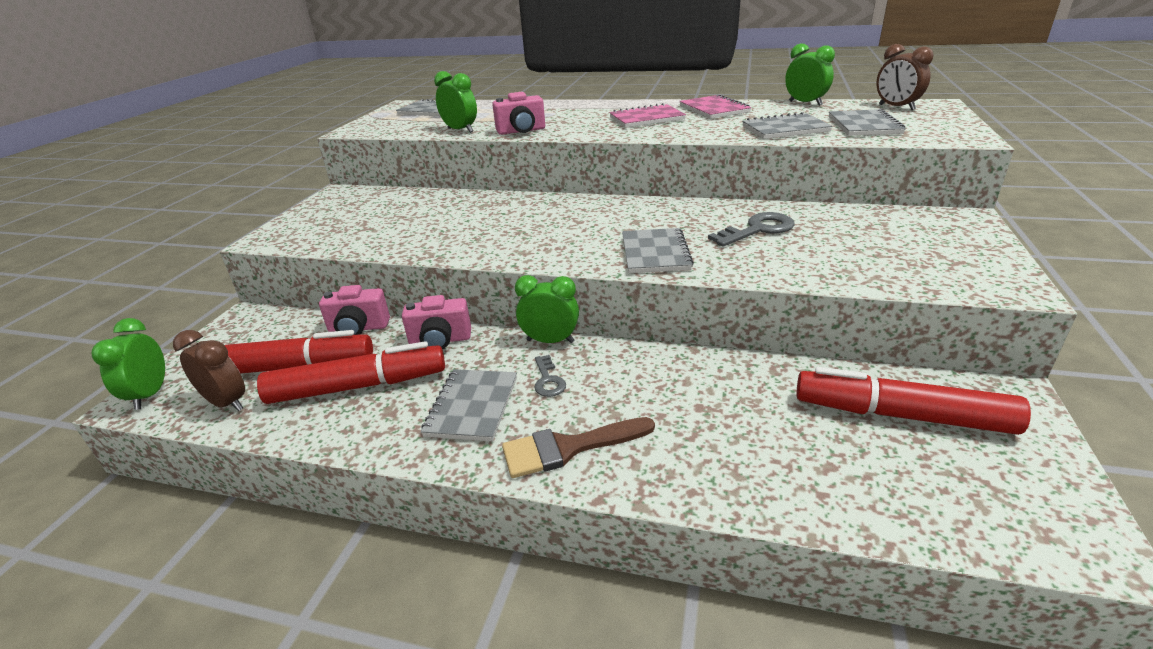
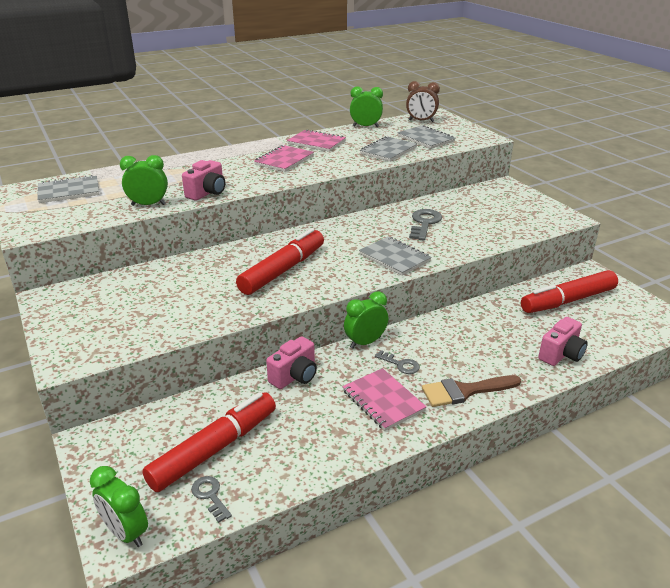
camera: 45 degrees left, 0 degrees up
(227, 403) = (210, 496): brown clock -> grey key
(358, 328) = (217, 399): pink camera -> pink camera (561, 354)
(358, 386) = (291, 431): red marker -> red marker (283, 270)
(472, 406) = (383, 400): grey notebook -> pink notebook
(568, 448) = (465, 391): brown brush -> brown brush turned 45 degrees clockwise

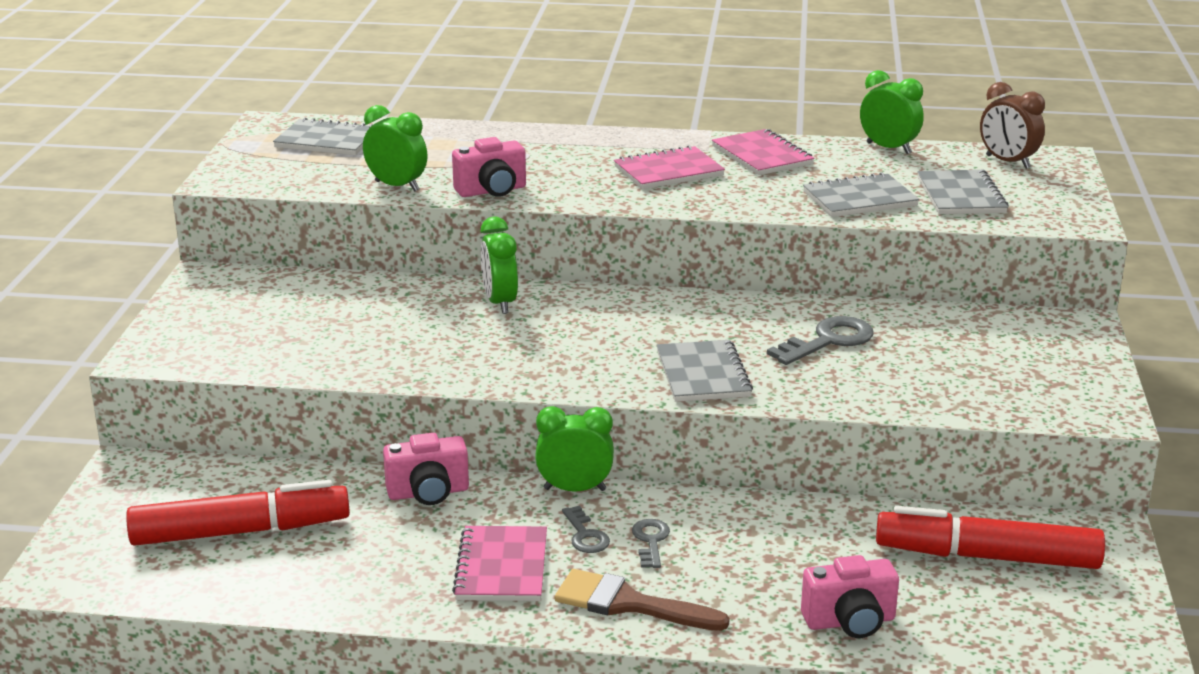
camera: 35 degrees right, 5 degrees down
(126, 532) = (67, 570): green clock -> green clock (500, 303)
(210, 496) = (182, 575): grey key -> grey key (651, 541)
(283, 270) = (520, 338): red marker -> none

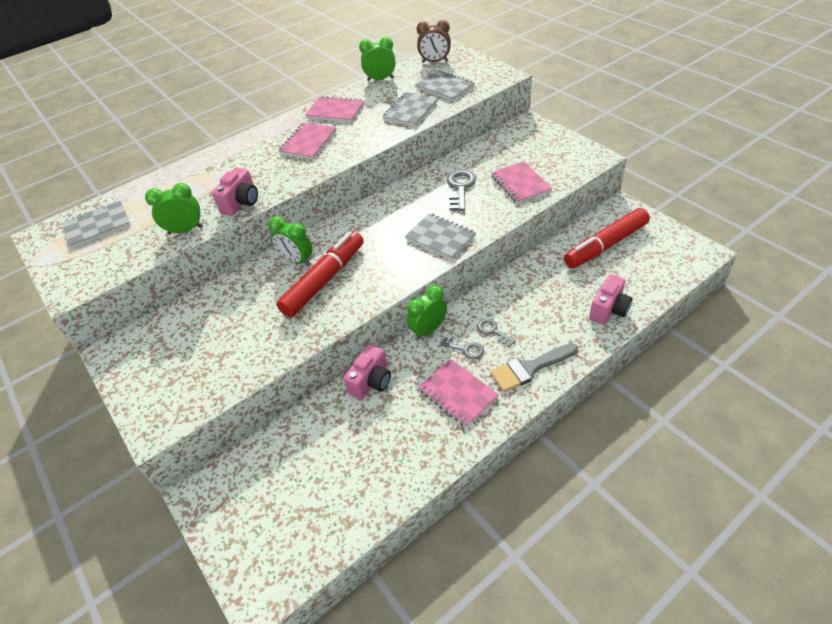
camera: 40 degrees left, 20 degrees up
(241, 532) = (317, 478): red marker -> red marker (324, 280)
(629, 604) = (529, 368): brown brush -> grey brush
(922, 381) = (520, 184): none -> pink notebook

